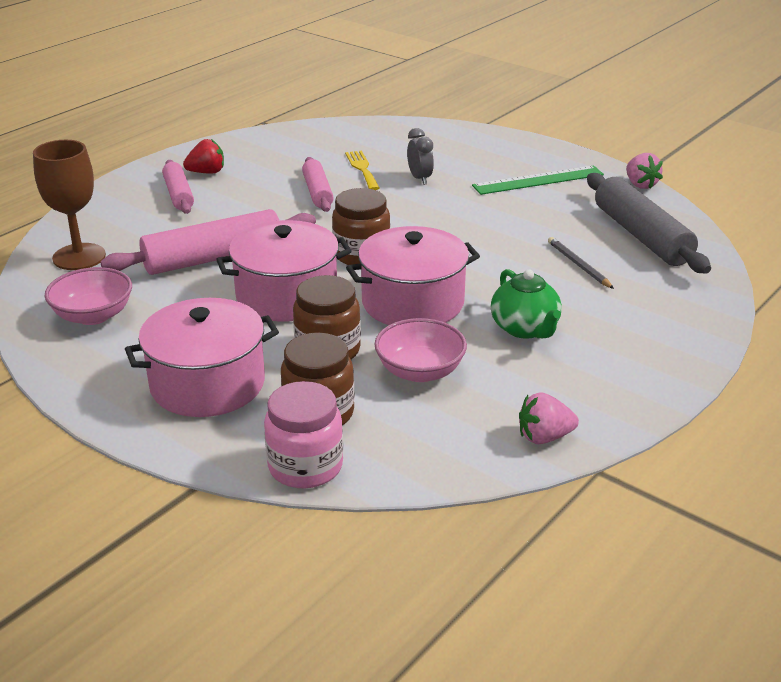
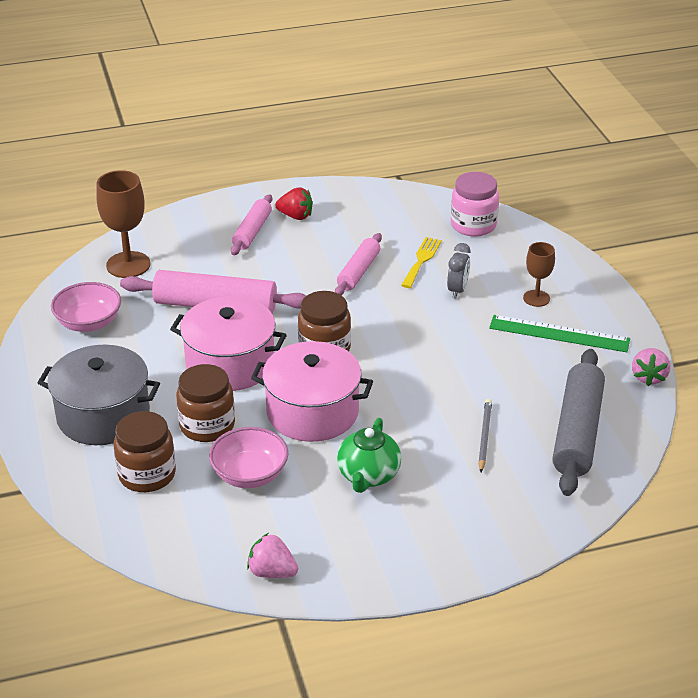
camera: 35 degrees right, 5 degrees up
(207, 384) = (103, 415): pink pot -> grey pot
(305, 466) = (96, 511): pink jar -> pink jar (473, 225)
(489, 164) = (536, 298): none -> brown goblet

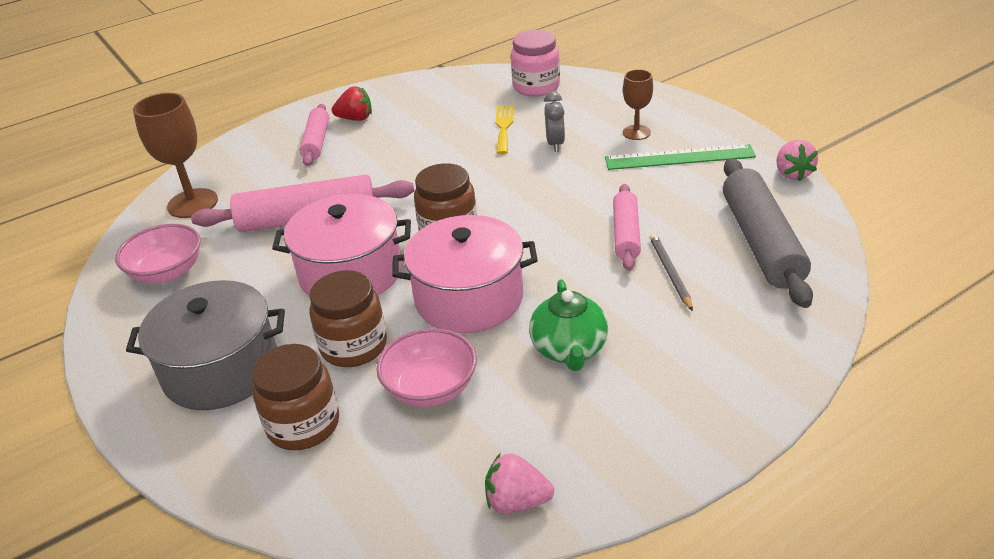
camera: 15 degrees left, 0 degrees up
(358, 271) = (446, 151): pink rolling pin -> pink rolling pin (626, 234)

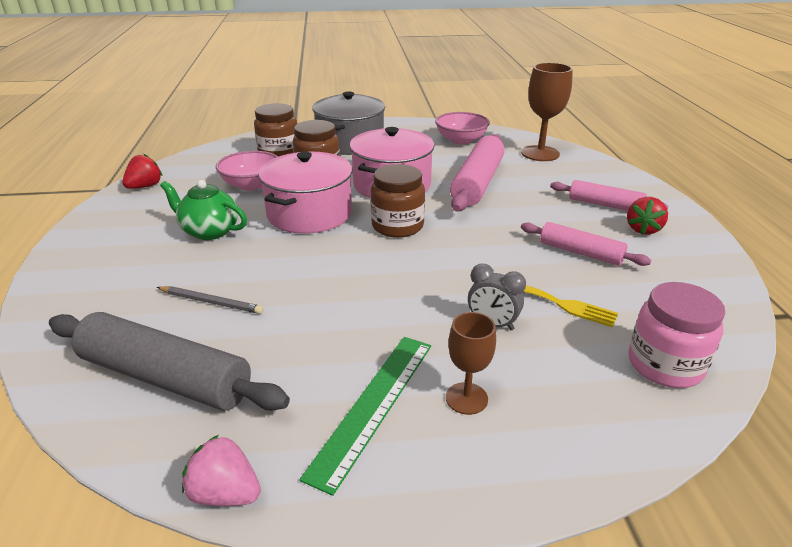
camera: 115 degrees right, 5 degrees down
(517, 501) = (145, 186): pink strawberry -> red strawberry
(626, 234) = (288, 302): pink rolling pin -> pink rolling pin (580, 253)

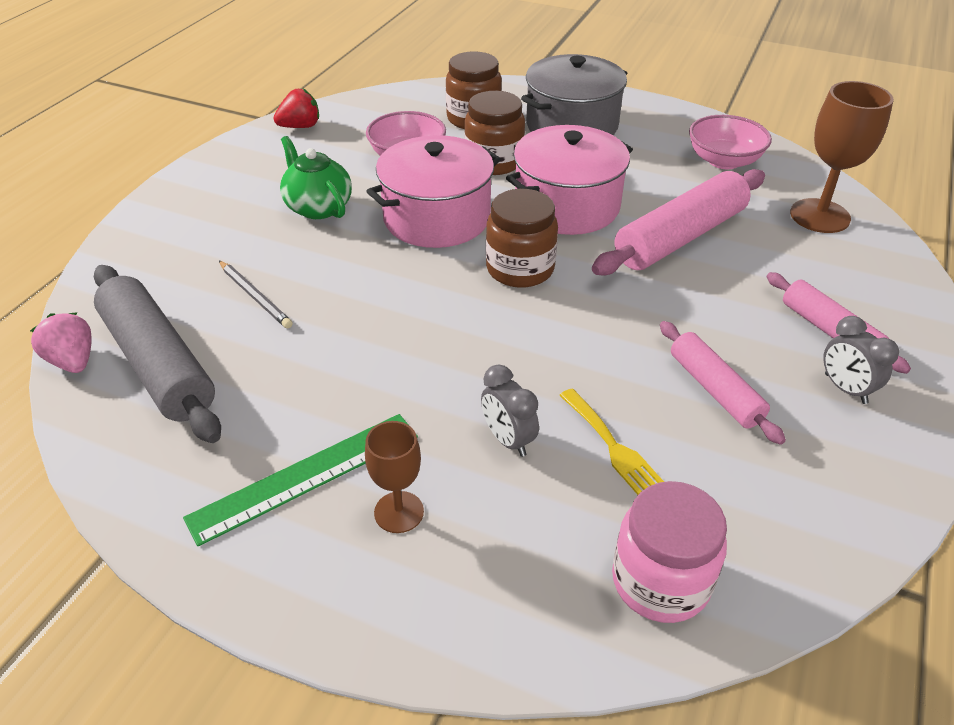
camera: 30 degrees right, 10 degrees up
(225, 493) = (121, 499): pink strawberry -> pink strawberry (73, 361)
(643, 229) = (845, 389): red strawberry -> grey clock

